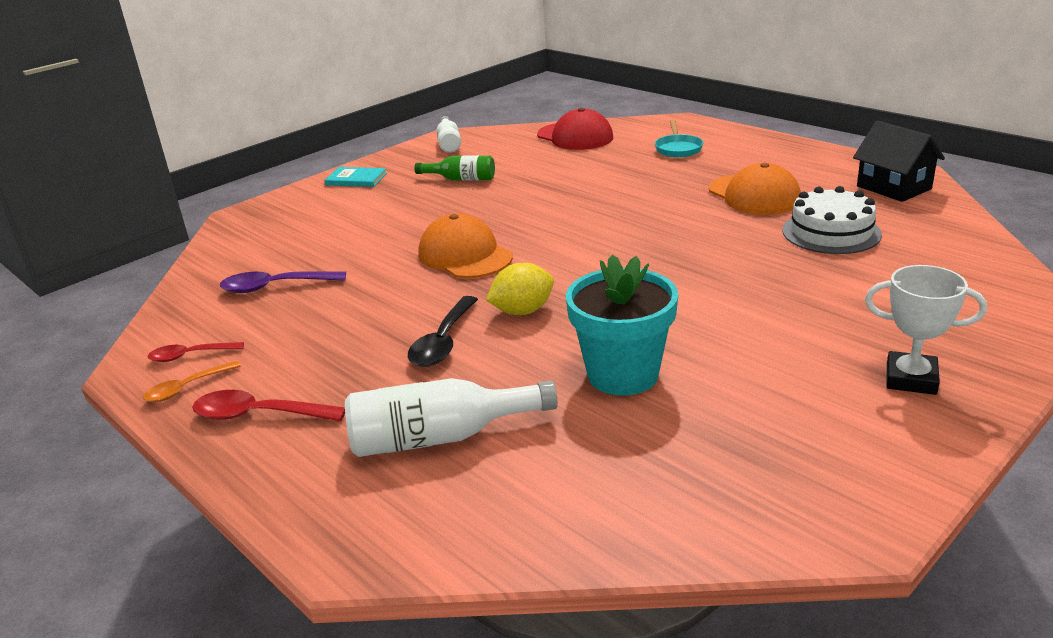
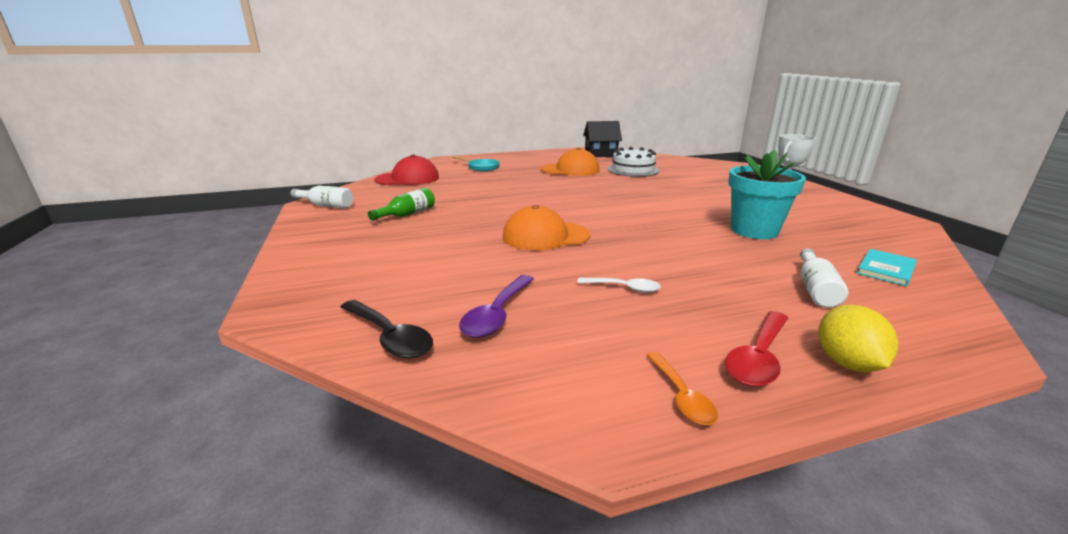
camera: 65 degrees left, 5 degrees down
(190, 356) = (605, 386): red spoon -> none
(356, 179) = (317, 245): turquoise book -> turquoise book (886, 269)
(361, 326) = (624, 288): none -> white spoon
(439, 437) = (815, 289): white bottle -> white bottle, size x0.64
(443, 342) = (677, 265): black spoon -> black spoon (390, 337)
(522, 311) = (653, 237): yellow lemon -> yellow lemon (847, 363)

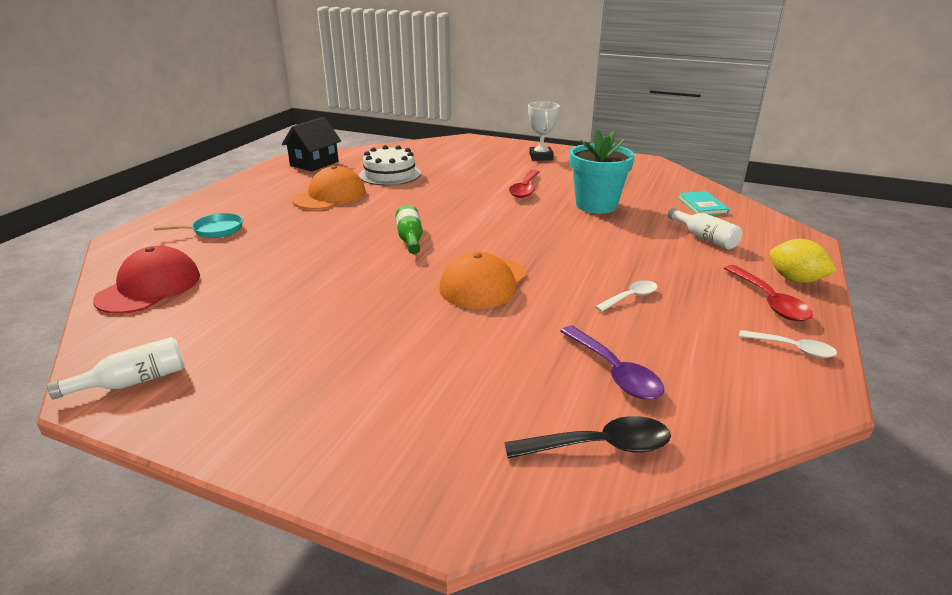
camera: 50 degrees left, 5 degrees up
(407, 214) = (289, 332): green bottle -> green bottle (410, 239)
(681, 396) = (792, 348): orange spoon -> white spoon
(714, 203) = (525, 189): none -> red spoon

